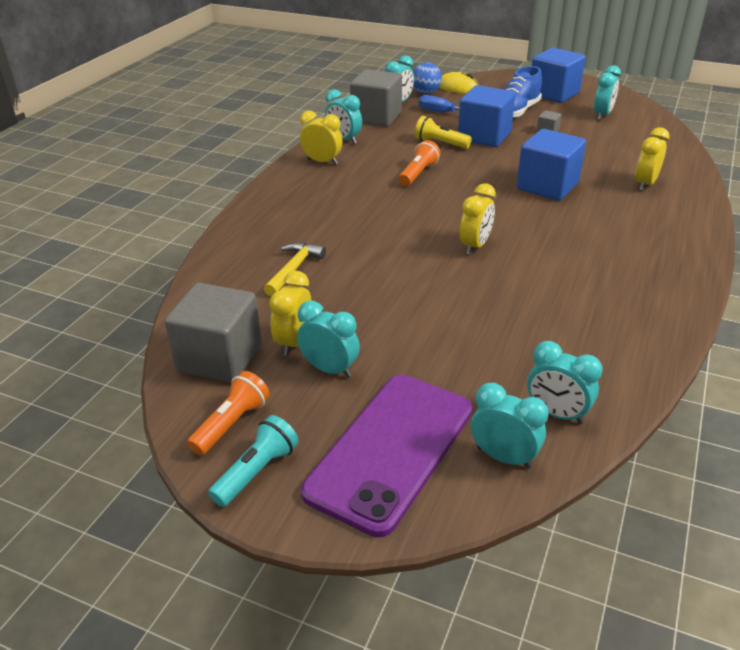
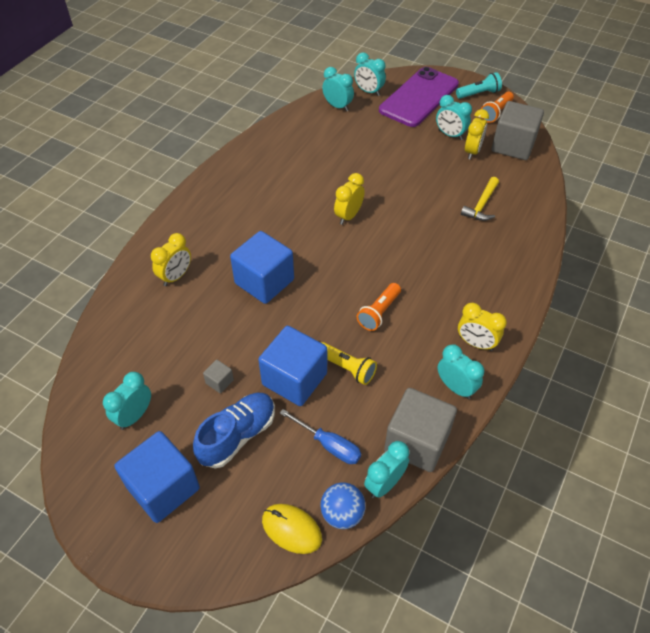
camera: 175 degrees left, 15 degrees up
(257, 471) = (478, 94): turquoise flashlight -> turquoise flashlight turned 150 degrees counterclockwise

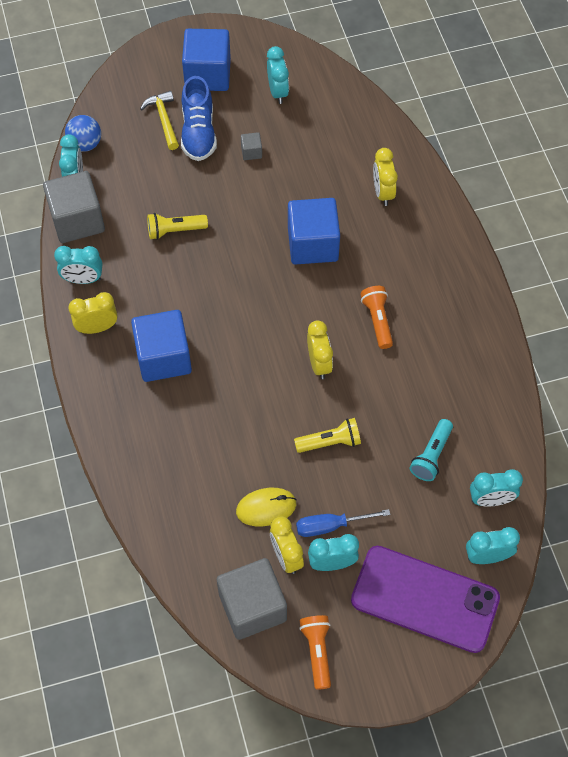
camera: 135 degrees right, 10 degrees up
(291, 529) = (107, 114): yellow mouse -> yellow mouse (266, 508)
(294, 379) = (203, 194): blue cube -> blue cube (163, 357)
(329, 445) = (134, 173): blue screwdriver -> blue screwdriver (330, 526)
(379, 313) = (196, 292): orange flashlight -> orange flashlight (377, 320)
(389, 178) = (330, 442): none -> yellow flashlight
(419, 97) = (425, 599): purple phone -> purple phone turned 60 degrees counterclockwise
(478, 94) = (366, 672): turquoise flashlight -> turquoise flashlight (431, 455)
(481, 205) = (213, 484): yellow hammer -> yellow hammer (164, 120)

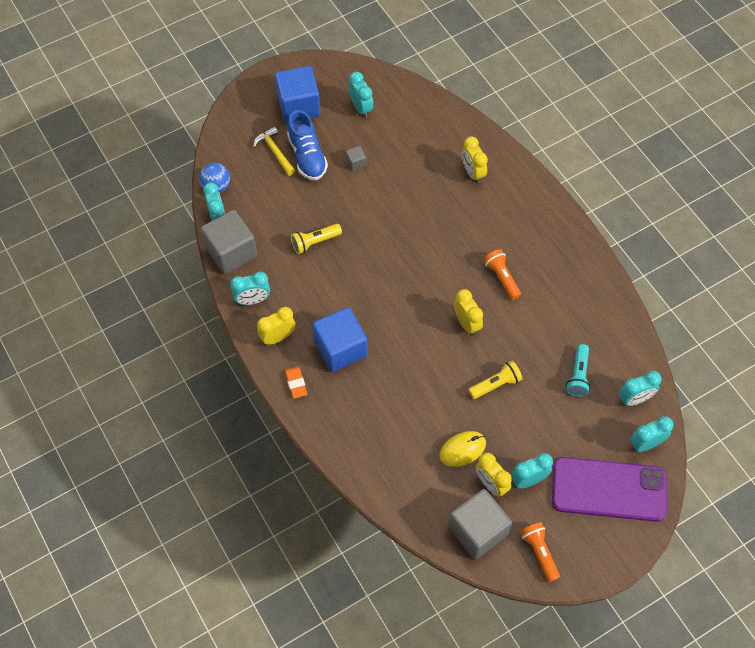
camera: 15 degrees left, 0 degrees up
(100, 385) = (296, 383): none -> orange eraser
(312, 244) = (430, 228): blue cube -> none
(330, 526) = (518, 451): blue screwdriver -> none

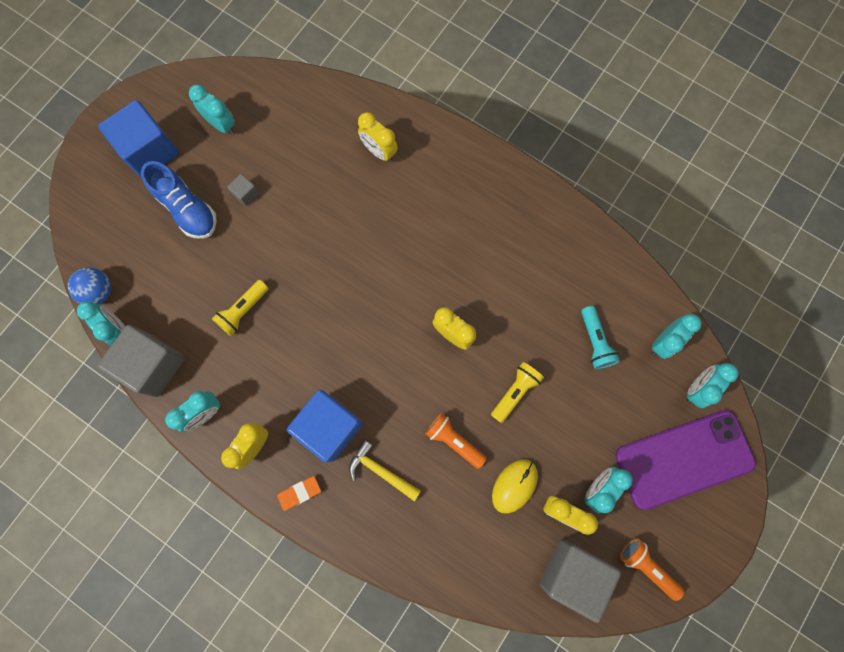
camera: 25 degrees left, 15 degrees up
(275, 152) = (148, 219): yellow hammer -> yellow hammer (381, 471)
(296, 383) = (299, 493): orange eraser -> orange eraser turned 75 degrees counterclockwise
(501, 278) = (465, 263): orange flashlight -> orange flashlight (454, 441)

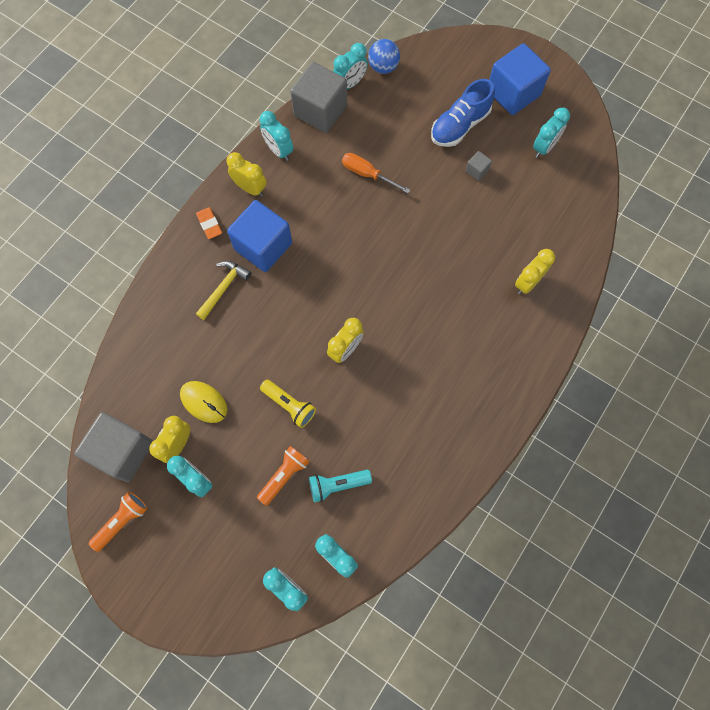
camera: 90 degrees right, 5 degrees down
(243, 311) = (367, 174): yellow flashlight -> orange screwdriver
(454, 441) = (247, 349): orange flashlight -> orange flashlight (284, 475)
(684, 458) = (219, 567): purple phone -> none

